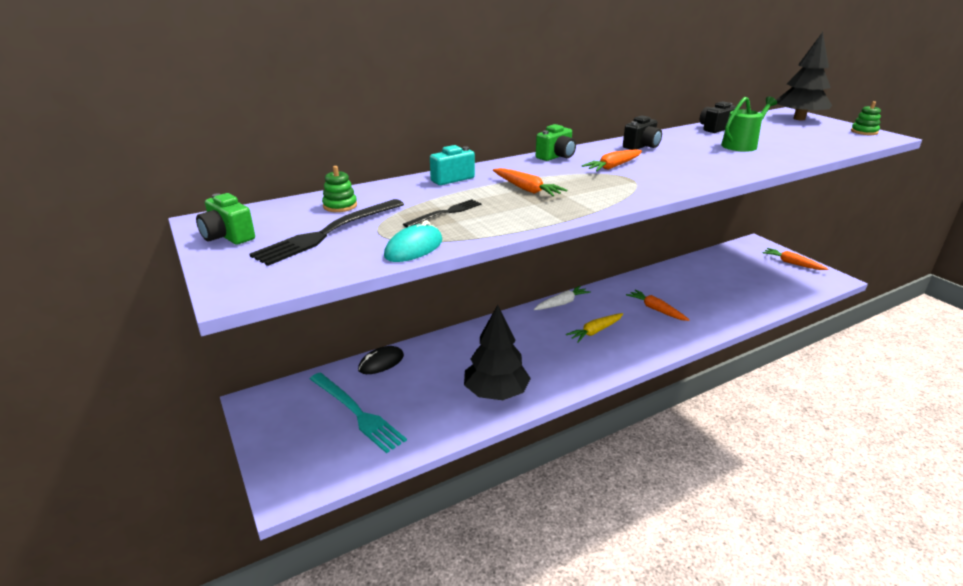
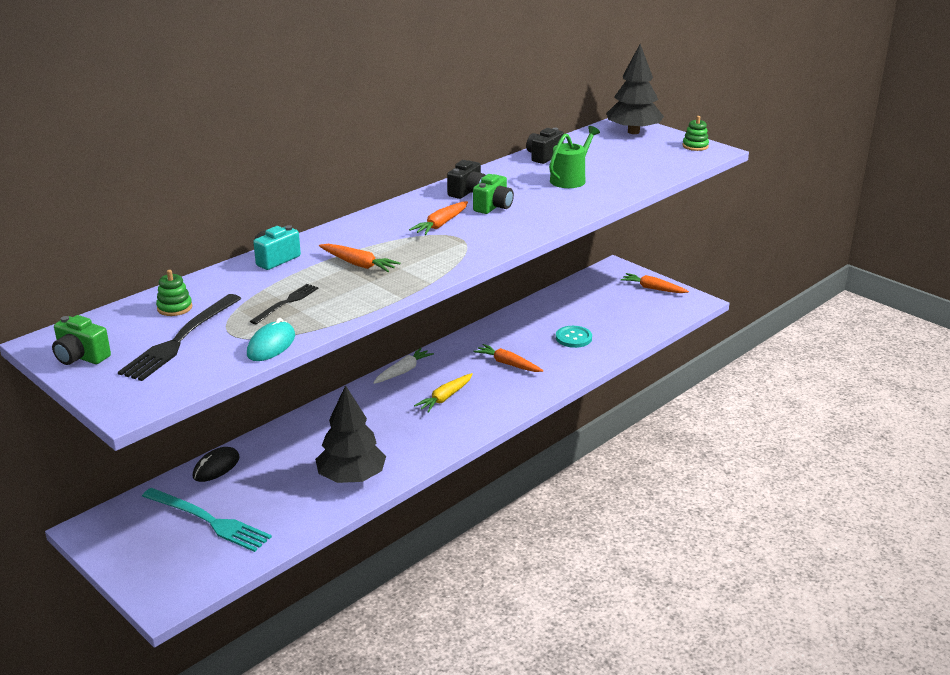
camera: 15 degrees left, 0 degrees up
(556, 156) = (379, 217): green camera -> green camera (493, 207)
(718, 295) = (573, 338): none -> turquoise button

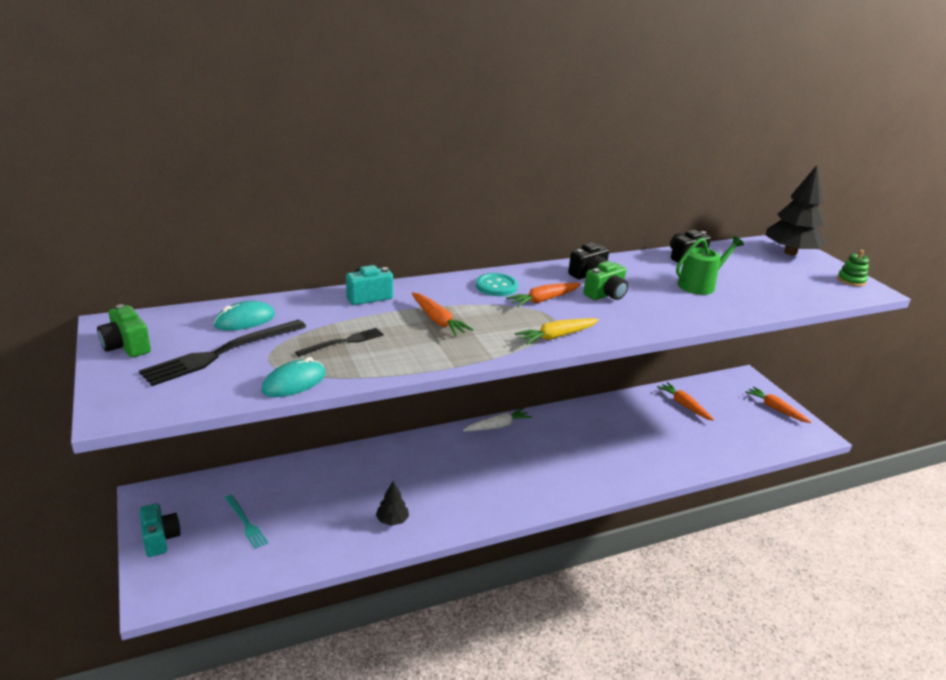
camera: 20 degrees right, 0 degrees up
(131, 558) = (160, 539): none -> turquoise camera
(174, 308) = (244, 320): green stacking toy -> turquoise mouse
(208, 521) = (246, 523): turquoise fork -> turquoise fork, size x0.56
(216, 467) = (286, 471): black mouse -> none
(351, 477) = (392, 520): black tree -> black tree, size x0.48
(445, 398) = (521, 464): yellow carrot -> yellow carrot (556, 336)
(508, 364) = (597, 447): orange carrot -> orange carrot (684, 405)
(573, 338) = (673, 438): turquoise button -> turquoise button (496, 286)

